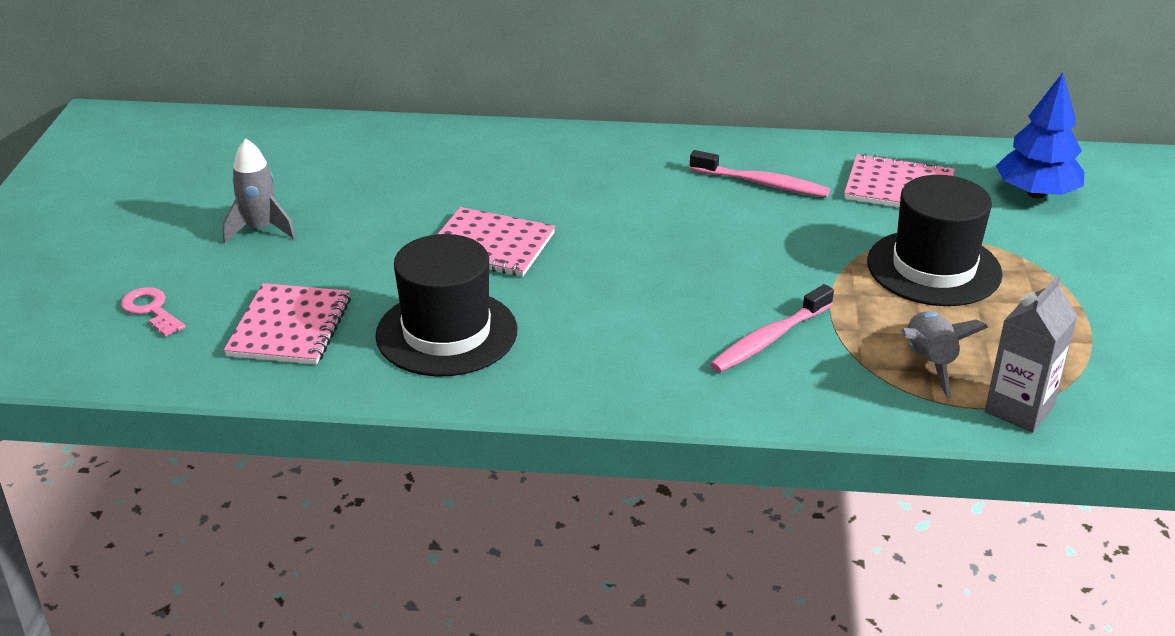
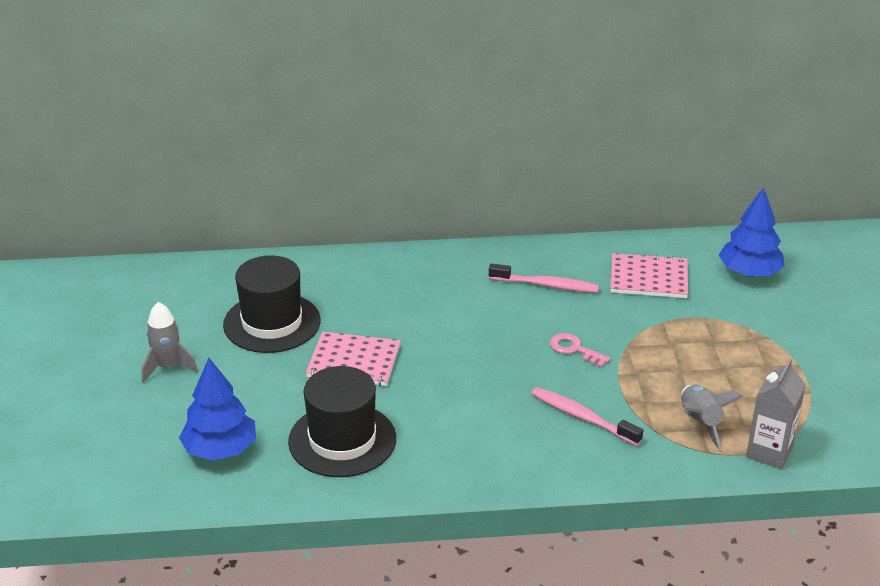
camera: 10 degrees left, 0 degrees up
(151, 310) = (105, 447): pink key -> pink key (574, 349)
(290, 327) = (220, 449): pink notebook -> blue tree
(769, 339) = (582, 417): pink toothbrush -> pink toothbrush turned 90 degrees clockwise
(933, 268) = (688, 344): black hat -> black hat (272, 323)

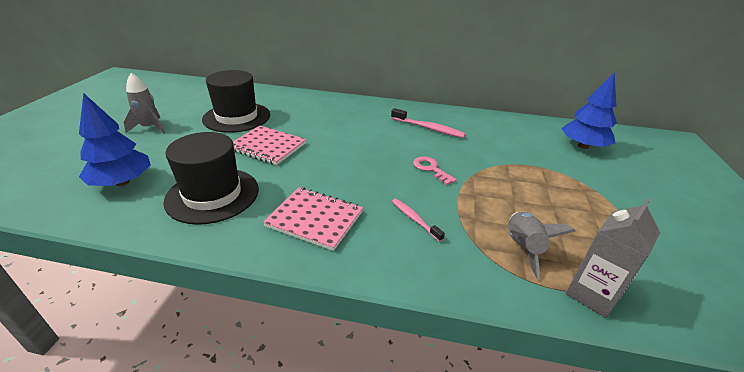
camera: 15 degrees right, 0 degrees up
(582, 417) = (414, 219): pink toothbrush -> pink toothbrush, size x0.64
(648, 278) = (504, 136): pink notebook -> pink notebook (315, 219)

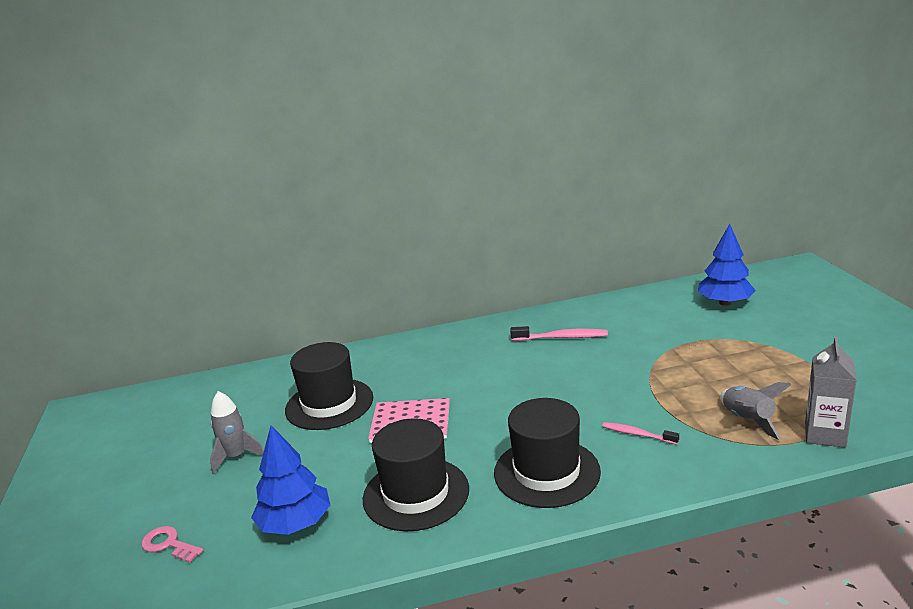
camera: 20 degrees left, 10 degrees down
(315, 219) = (546, 472): pink notebook -> black hat
(431, 169) = (606, 381): pink key -> pink key (168, 544)

